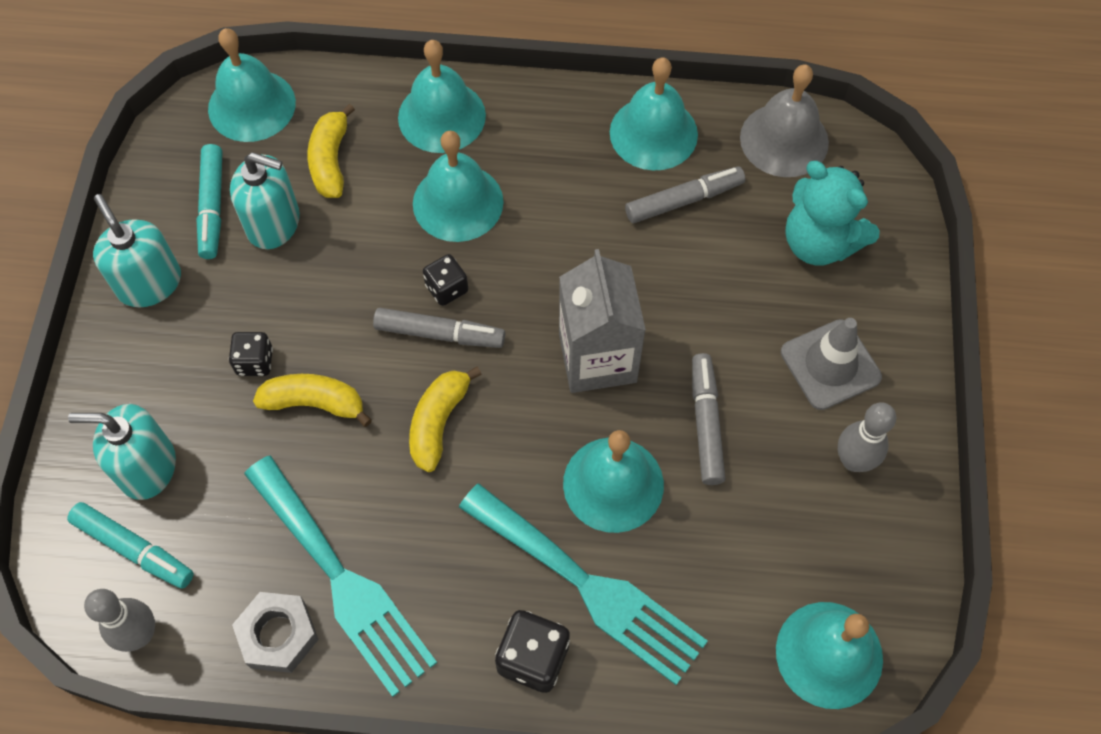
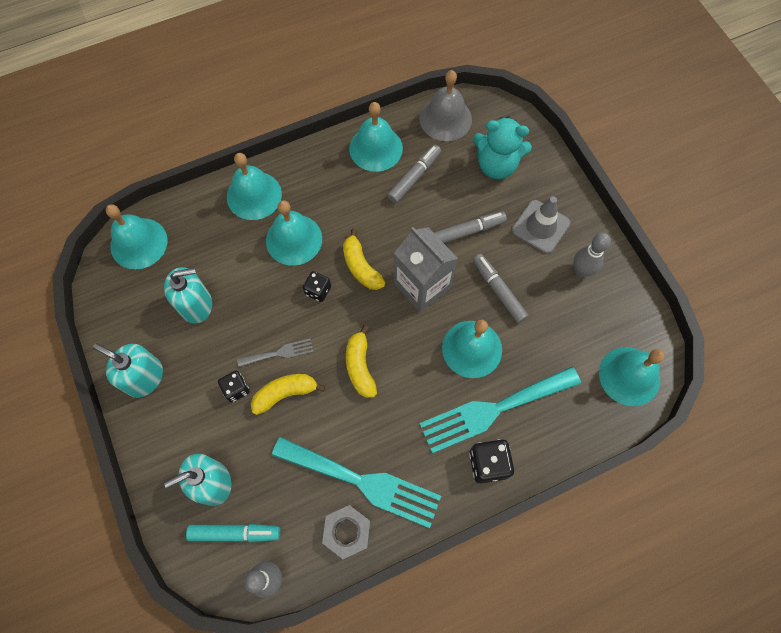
camera: 30 degrees left, 5 degrees up
(212, 207) = (153, 314): turquoise marker -> none
(331, 161) = (206, 252): yellow banana -> yellow banana (361, 267)
(341, 345) = (279, 353): none -> grey fork
(439, 334) = (330, 318): grey marker -> grey marker (468, 231)
(589, 587) = (493, 410): turquoise fork -> turquoise fork turned 150 degrees clockwise

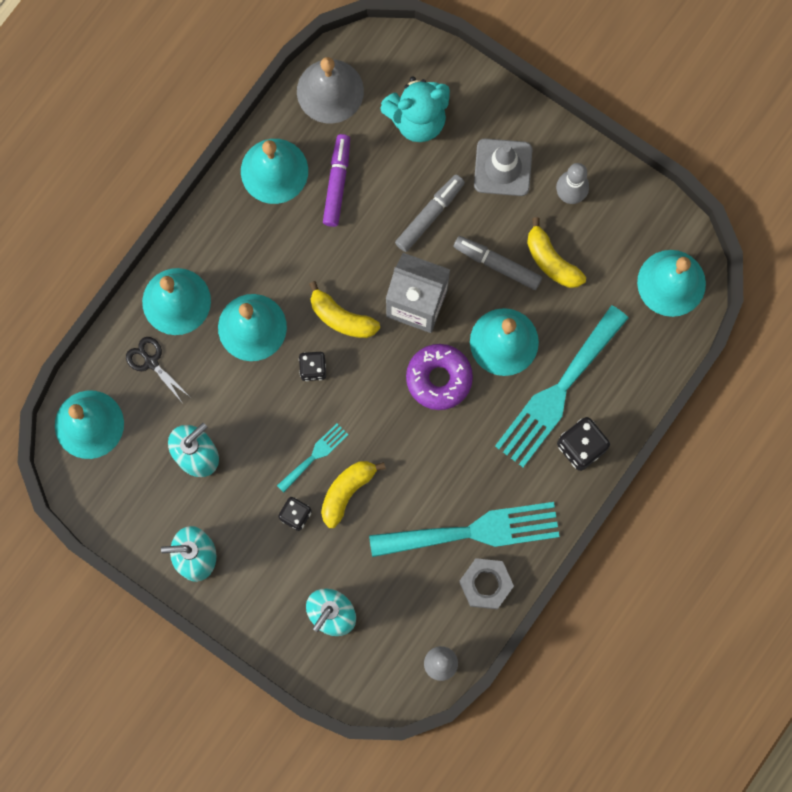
camera: 30 degrees left, 10 degrees up
(209, 225) = (151, 362): none -> black scissors
(235, 533) = (383, 645): turquoise marker -> none
(279, 353) = (315, 455): grey fork -> turquoise fork
(360, 367) = (404, 423): yellow banana -> yellow banana (551, 261)
(406, 348) = (439, 378): none -> purple donut
(414, 177) = (337, 183): grey marker -> purple marker

